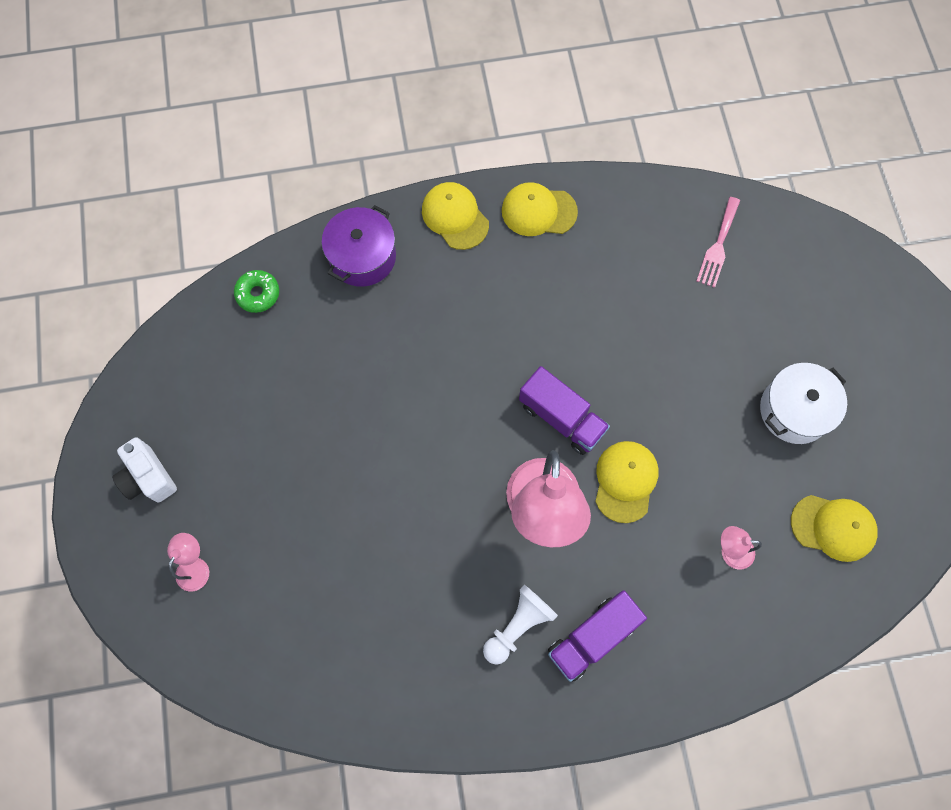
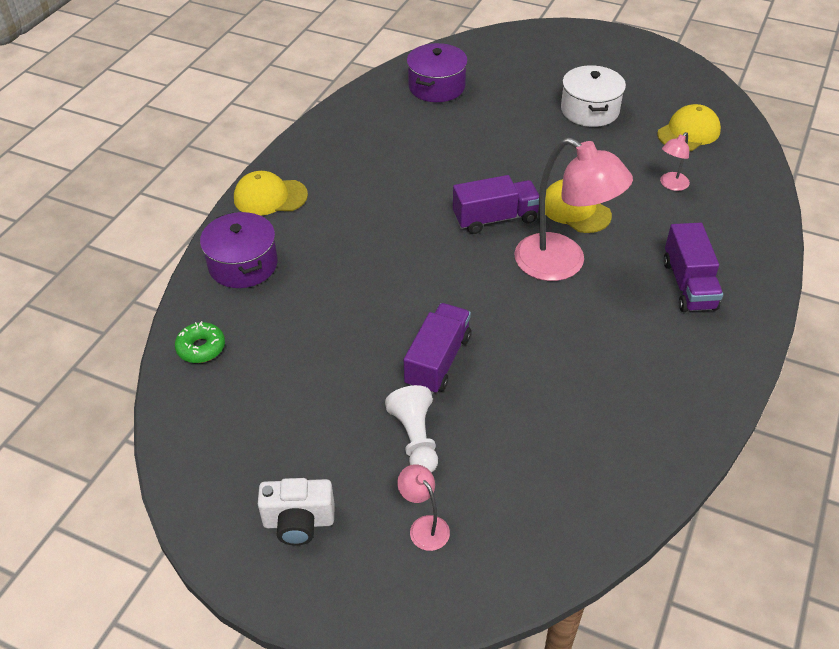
camera: 55 degrees left, 25 degrees down
(358, 476) = (438, 361): none -> purple truck
(518, 625) = (649, 322): white pawn -> white pawn (415, 439)
(538, 211) = (316, 153): yellow cap -> none
(718, 246) = (437, 87): pink fork -> purple pot

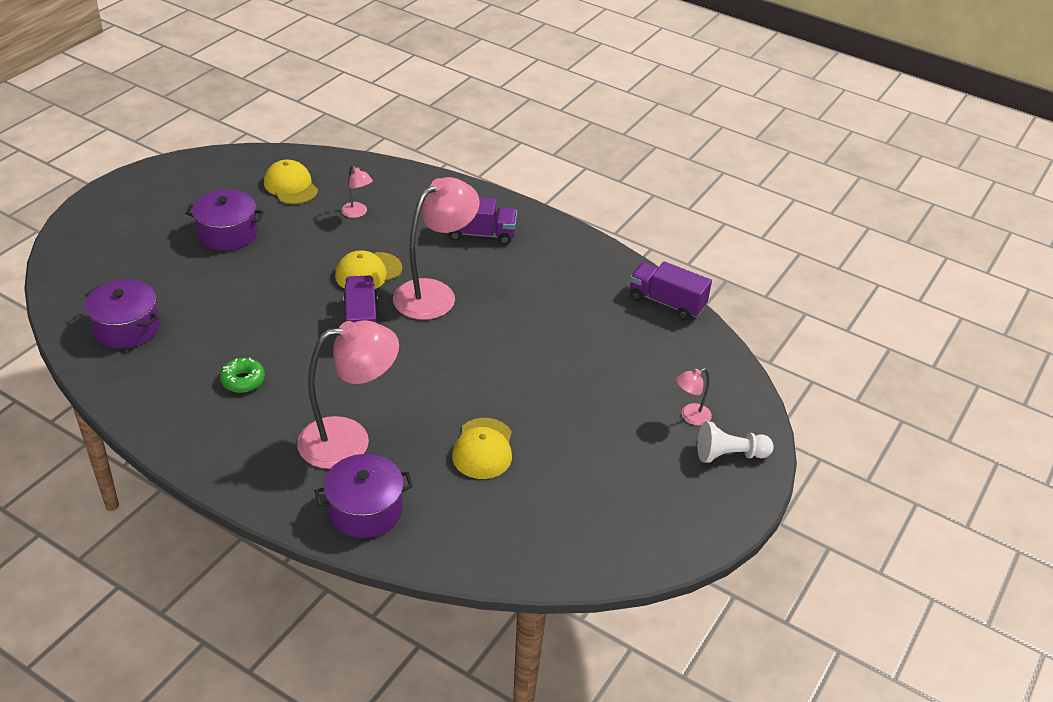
camera: 85 degrees left, 5 degrees down
(201, 348) = (476, 548): green donut -> green donut (243, 380)
(270, 197) = (261, 481): yellow cap -> yellow cap (483, 449)
(299, 522) = (681, 489): white camera -> none
(328, 239) = (349, 440): none -> pink lamp
(415, 439) = (609, 410): white pawn -> white pawn (729, 455)
(438, 361) = (529, 385): purple truck -> purple truck (666, 302)
(590, 110) = (227, 233): white pot -> purple pot

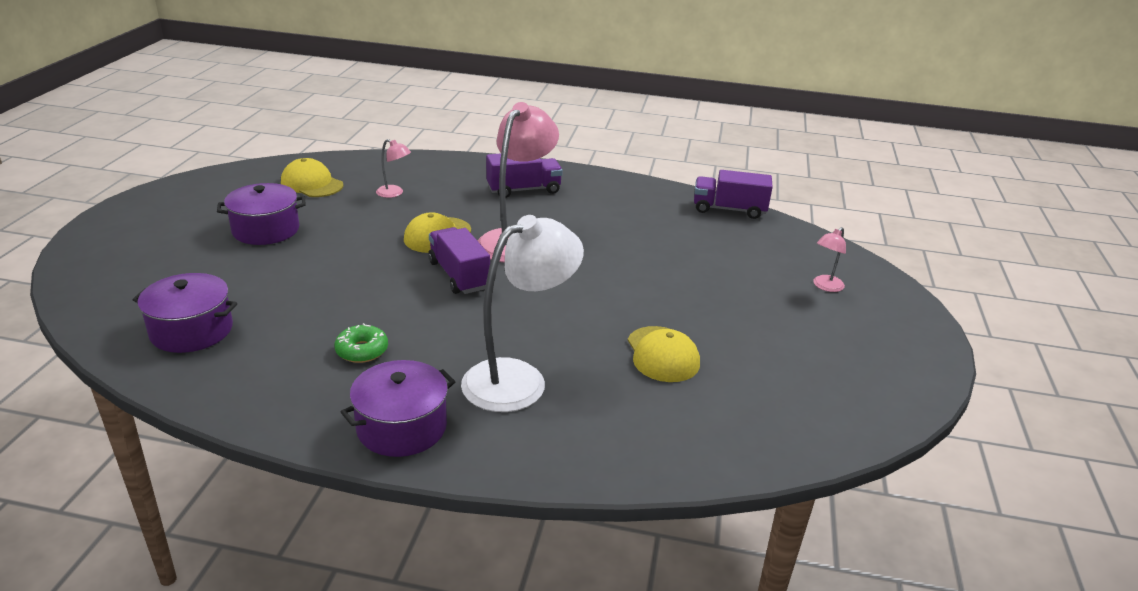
camera: 20 degrees left, 10 degrees down
(349, 440) = (519, 379): pink lamp -> white lamp
(365, 510) = (584, 440): purple pot -> purple pot (402, 427)
(729, 455) = (885, 308): white pawn -> none

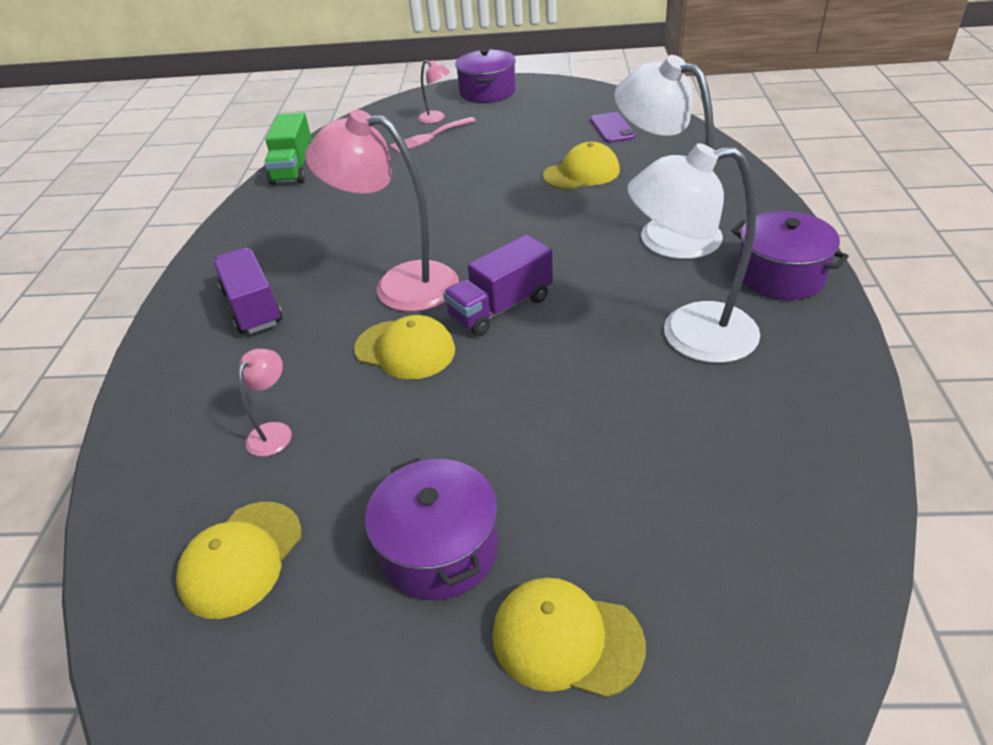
camera: 95 degrees left, 10 degrees up
(179, 254) = (566, 639): none -> yellow cap
(191, 330) = (752, 501): purple pot -> purple pot (487, 92)
(362, 350) = (689, 334): green donut -> white lamp
(729, 209) = (293, 168): purple truck -> green truck
(774, 400) = (612, 128): none -> purple phone
(780, 278) = (430, 136): none -> pink fork

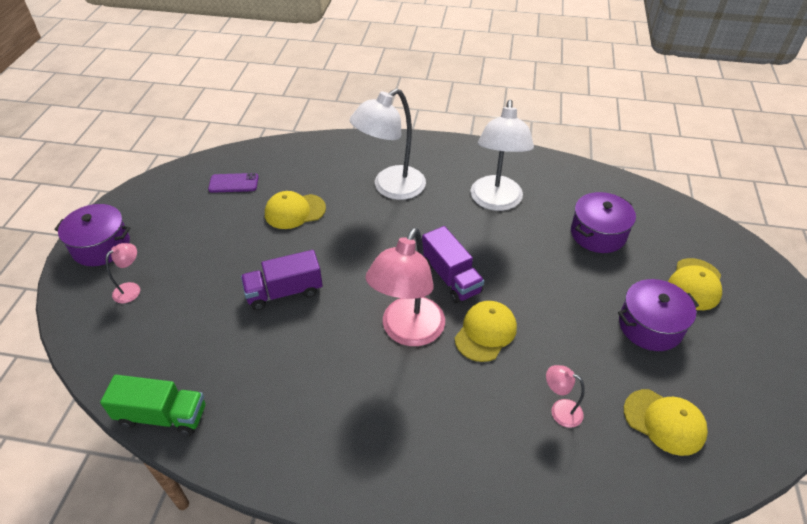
camera: 85 degrees left, 5 degrees up
(253, 307) = (409, 436): purple truck -> purple truck (284, 292)
(430, 136) = (167, 296): pink fork -> none
(581, 173) = (295, 211): yellow cap -> yellow cap turned 90 degrees counterclockwise
(780, 275) = (451, 156): purple pot -> purple pot (598, 234)

